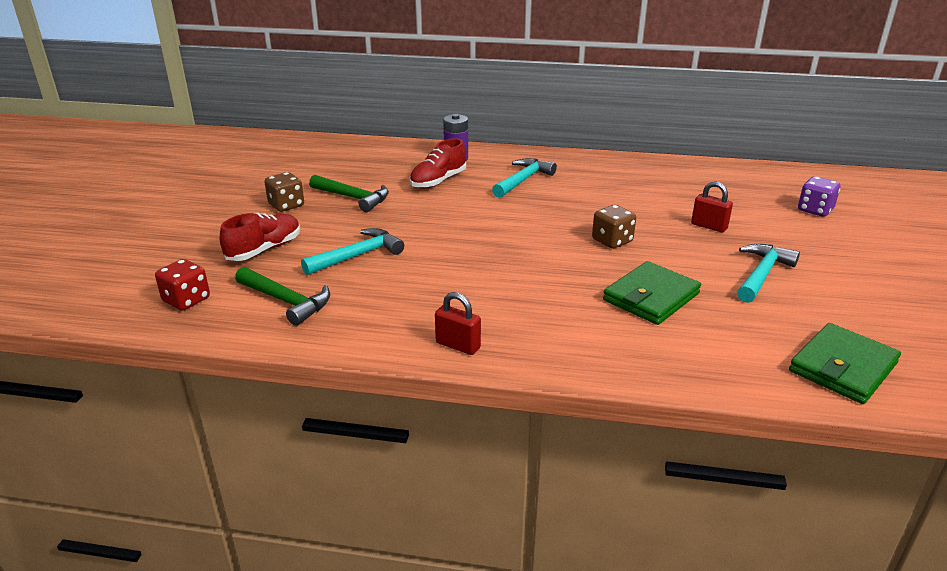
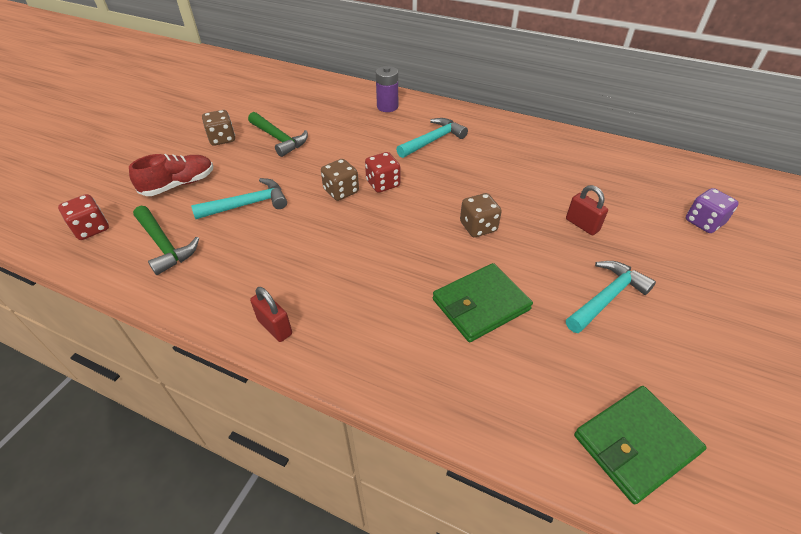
camera: 15 degrees right, 15 degrees up
(438, 181) = (358, 131): red shoe -> none
(453, 232) = (341, 191): none -> brown dice
(494, 220) = (383, 184): none -> red dice

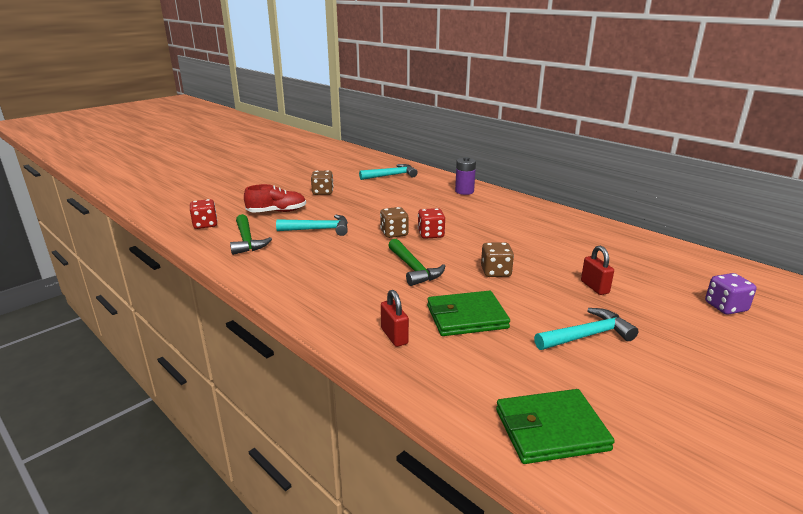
camera: 20 degrees right, 20 degrees down
(275, 327) = (295, 297): red padlock -> red padlock (394, 336)
(279, 139) = (365, 198): green hammer -> green hammer (413, 269)
(433, 140) = (491, 216): turquoise hammer -> turquoise hammer (391, 175)

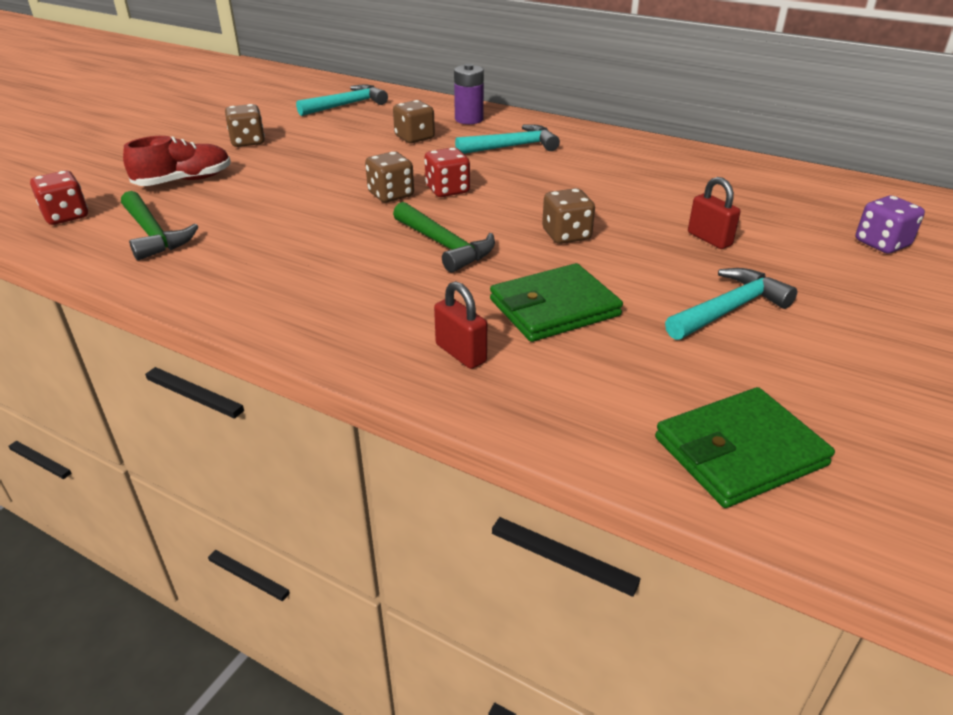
camera: 15 degrees left, 10 degrees up
(319, 229) = (268, 202): turquoise hammer -> turquoise hammer (512, 147)
(424, 200) = (414, 138): none -> brown dice

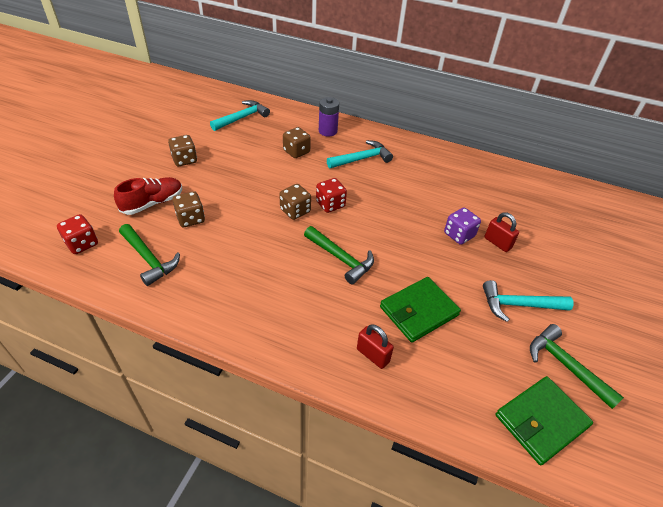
camera: 10 degrees left, 10 degrees up
(566, 235) = (413, 244): brown dice -> brown dice (191, 219)
(729, 309) = (518, 305): turquoise hammer -> turquoise hammer turned 135 degrees counterclockwise
(800, 385) = (565, 365): none -> green hammer
(882, 243) = (594, 241): purple dice -> purple dice (459, 235)

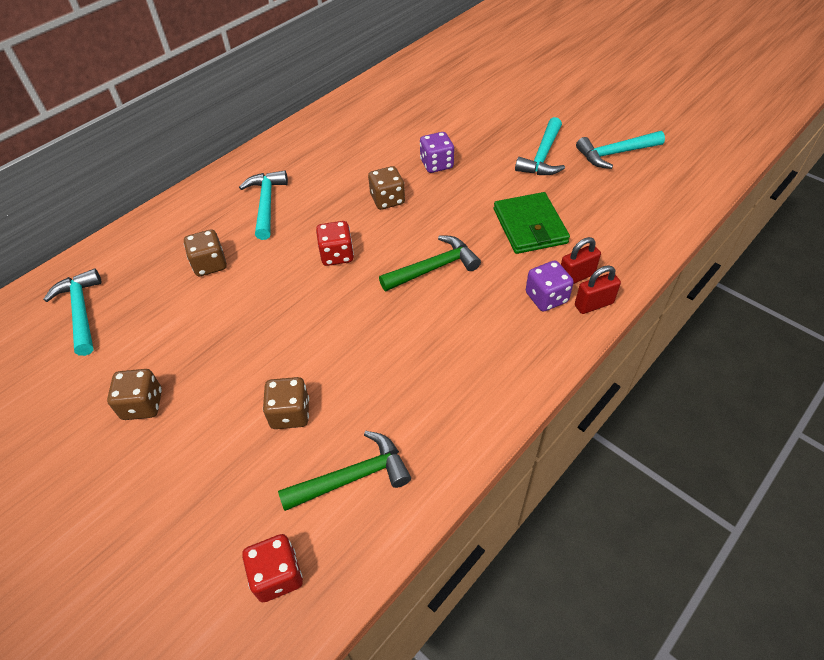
camera: 65 degrees left, 5 degrees up
(153, 203) = (228, 461): red shoe -> none
(295, 211) = (332, 292): brown dice -> brown dice (387, 200)
(328, 131) = (185, 221): purple battery -> none
(339, 337) = (546, 297): none -> purple dice
(497, 243) = (459, 142): red padlock -> red padlock (593, 304)
(541, 421) = (665, 188): green wallet -> none
(565, 365) = (615, 154): green hammer -> turquoise hammer

